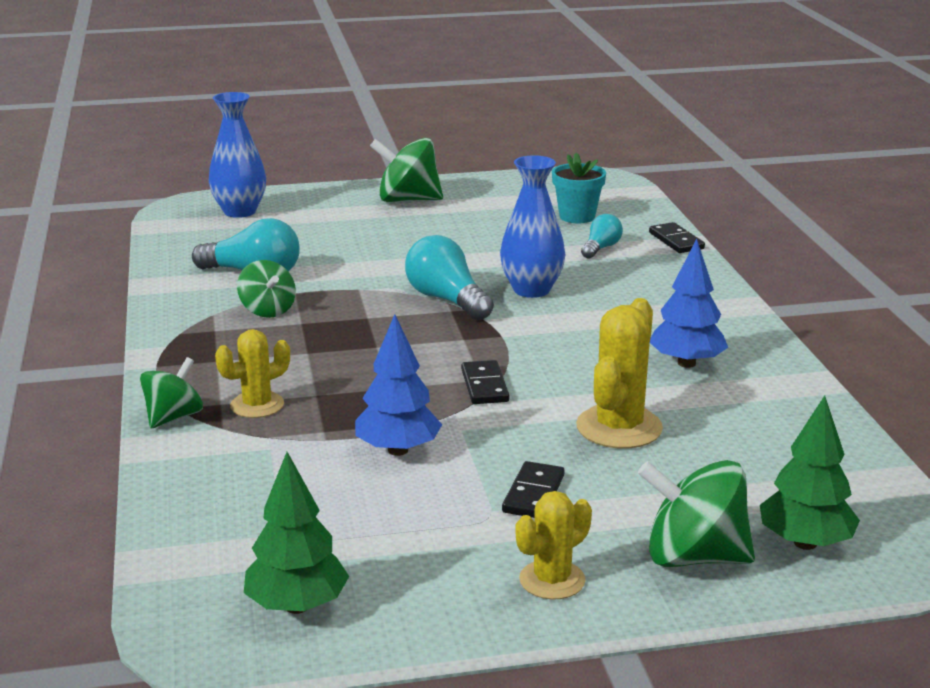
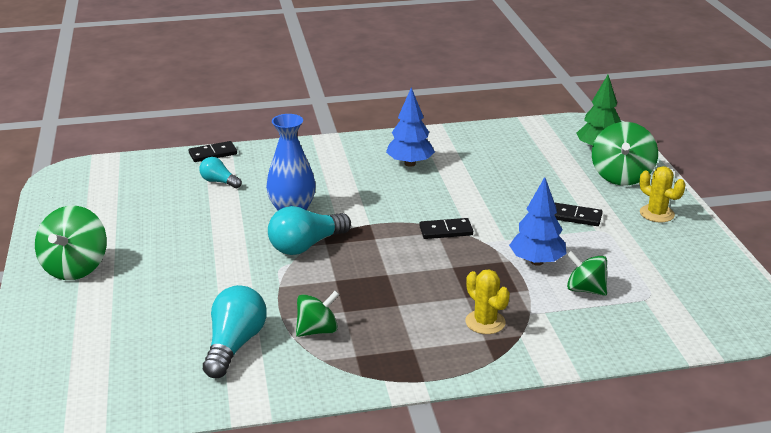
camera: 90 degrees left, 5 degrees up
(173, 417) = (509, 360): green spinning top -> green spinning top (585, 289)
(240, 211) = (65, 368): blue vase -> none
(297, 606) = (714, 289): green tree -> none
(577, 216) = (150, 188): turquoise flower pot -> none
(619, 427) = (494, 188): yellow cactus -> none

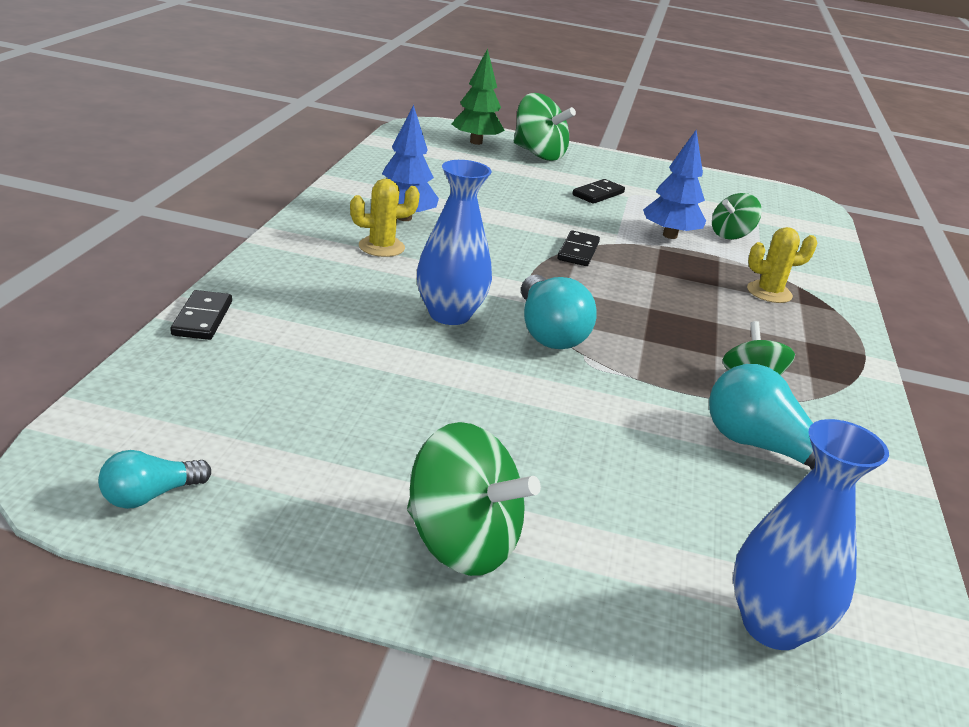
camera: 70 degrees left, 0 degrees up
(62, 366) = (773, 626): none -> blue vase
(219, 182) = (303, 339): turquoise light bulb -> turquoise light bulb (150, 496)
(657, 214) = (618, 168): yellow cactus -> yellow cactus (381, 247)

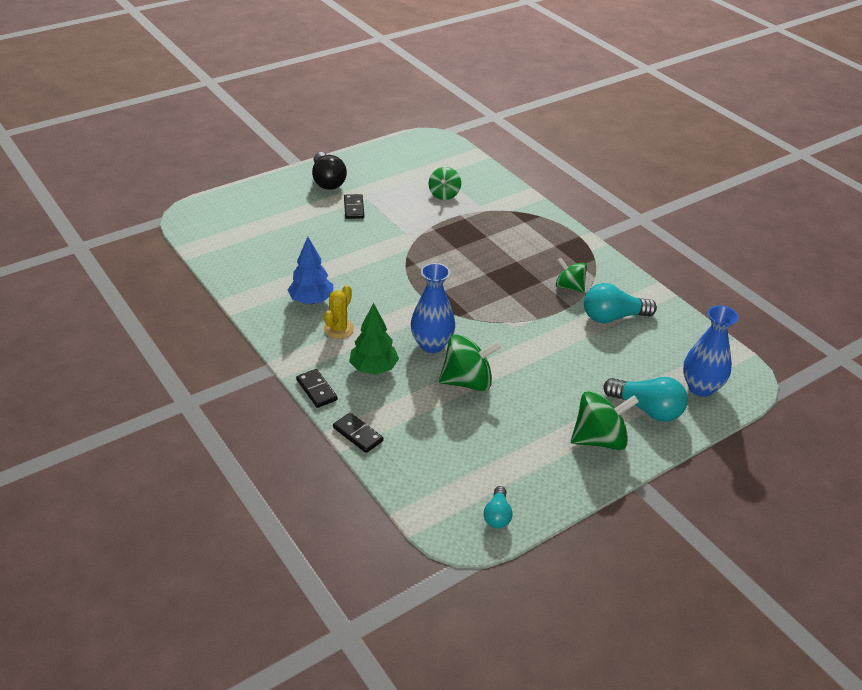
camera: 45 degrees left, 10 degrees up
(476, 142) = (235, 210): green tree -> green tree (373, 368)
(538, 154) = (279, 196): green spinning top -> green spinning top (467, 382)
(548, 332) = (477, 321): turquoise light bulb -> turquoise light bulb (647, 409)
(578, 251) = (410, 260): black domino -> black domino (316, 390)
(611, 169) = (327, 181): none -> black light bulb
(670, 235) = (424, 216): blue tree -> none
(769, 292) = (507, 225): yellow cactus -> none

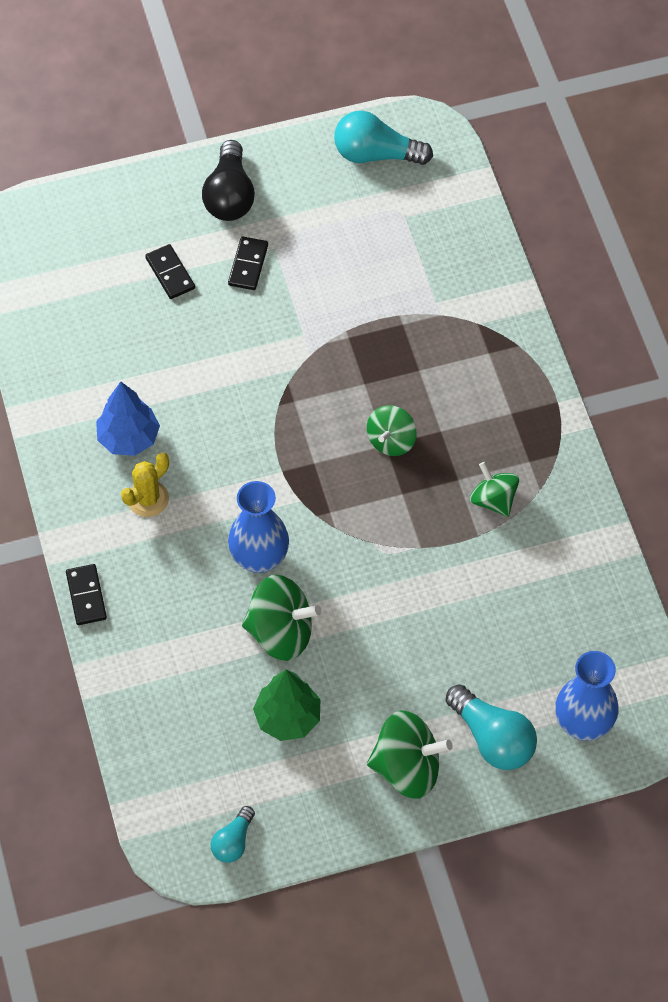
camera: 20 degrees right, 20 degrees up
(358, 434) = (113, 679): black domino -> black domino (170, 273)
(373, 368) = (169, 579): green tree -> green tree (287, 718)
(444, 194) = (393, 265): green spinning top -> green spinning top (391, 441)
(613, 317) = (527, 571): turquoise light bulb -> turquoise light bulb (376, 154)

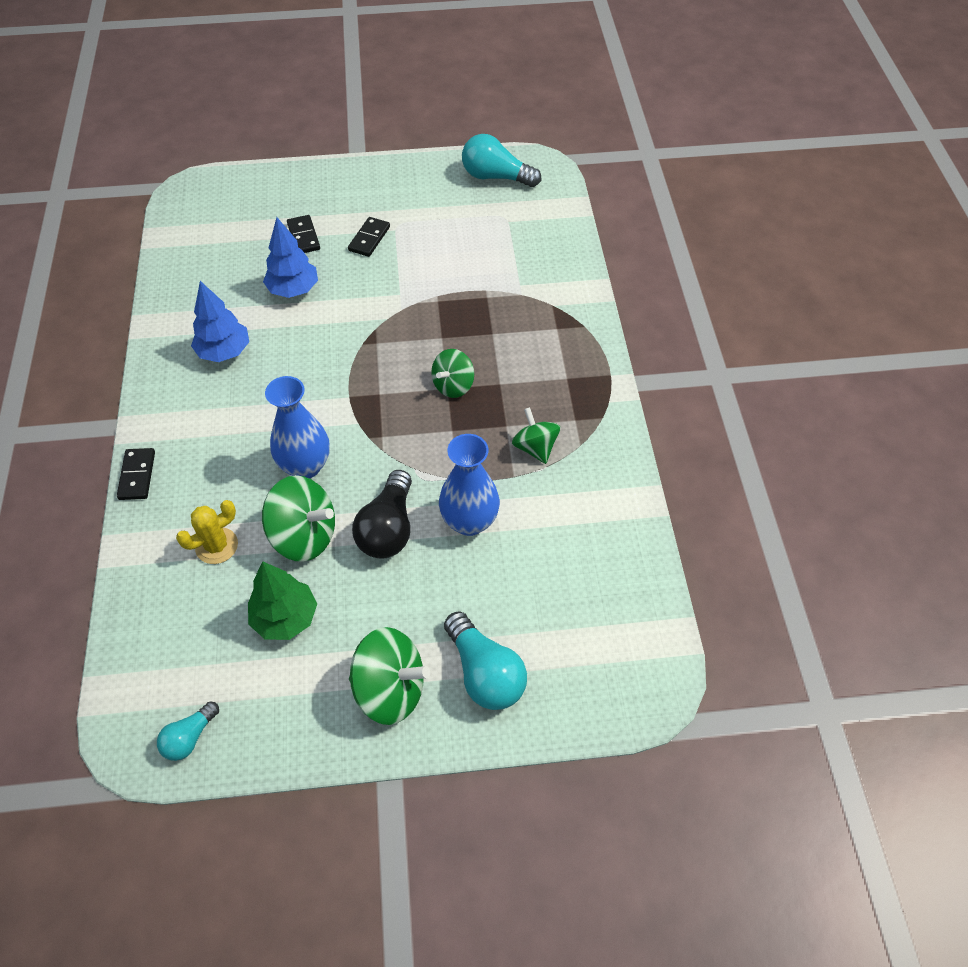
camera: 10 degrees right, 5 degrees down
(148, 499) = (223, 402): yellow cactus -> yellow cactus (216, 546)
(180, 347) = (293, 290): none -> blue tree
(229, 195) = (370, 190): black light bulb -> black light bulb (388, 528)
(583, 723) = (581, 672): blue vase -> blue vase (469, 521)

